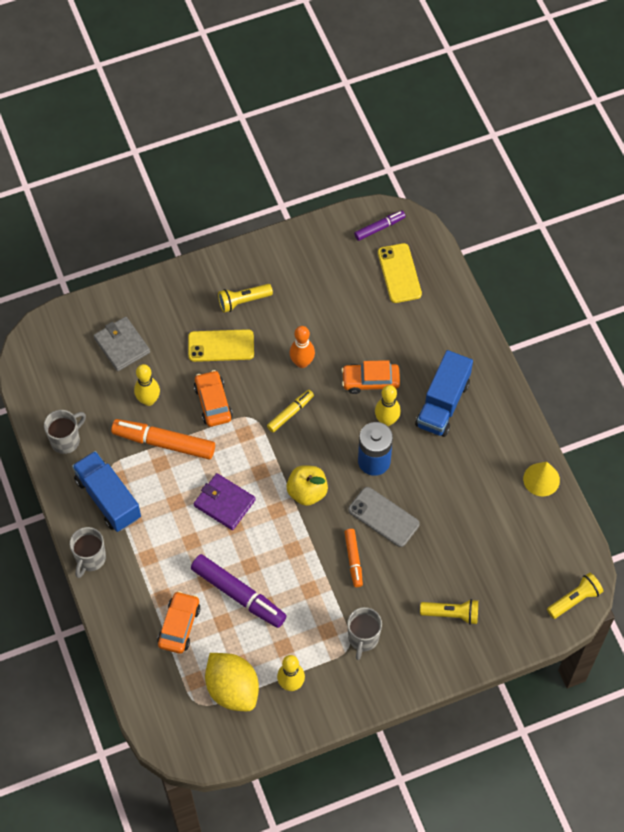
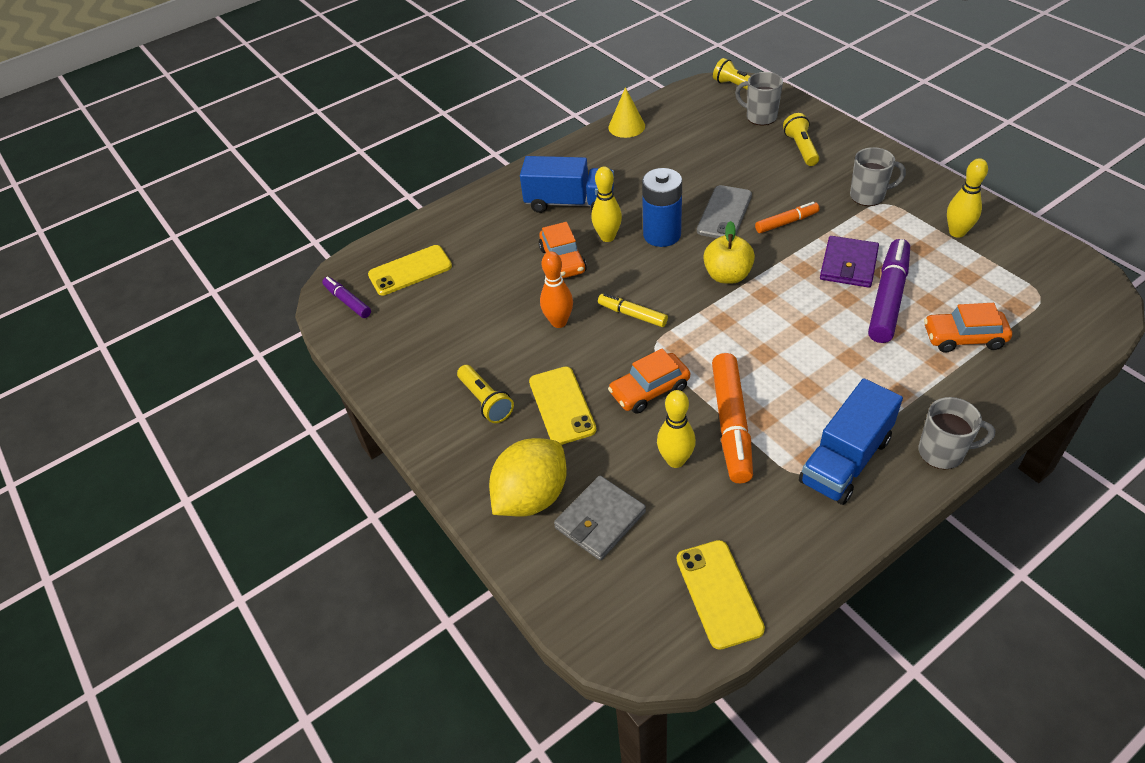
camera: 100 degrees left, 15 degrees down
(48, 393) = (719, 593): none -> yellow phone
(66, 440) = (785, 541): grey mug -> grey mug (760, 117)
(224, 503) = (782, 341): purple wallet -> purple wallet (848, 265)
(232, 689) = (1000, 273): yellow lemon -> yellow lemon (531, 496)

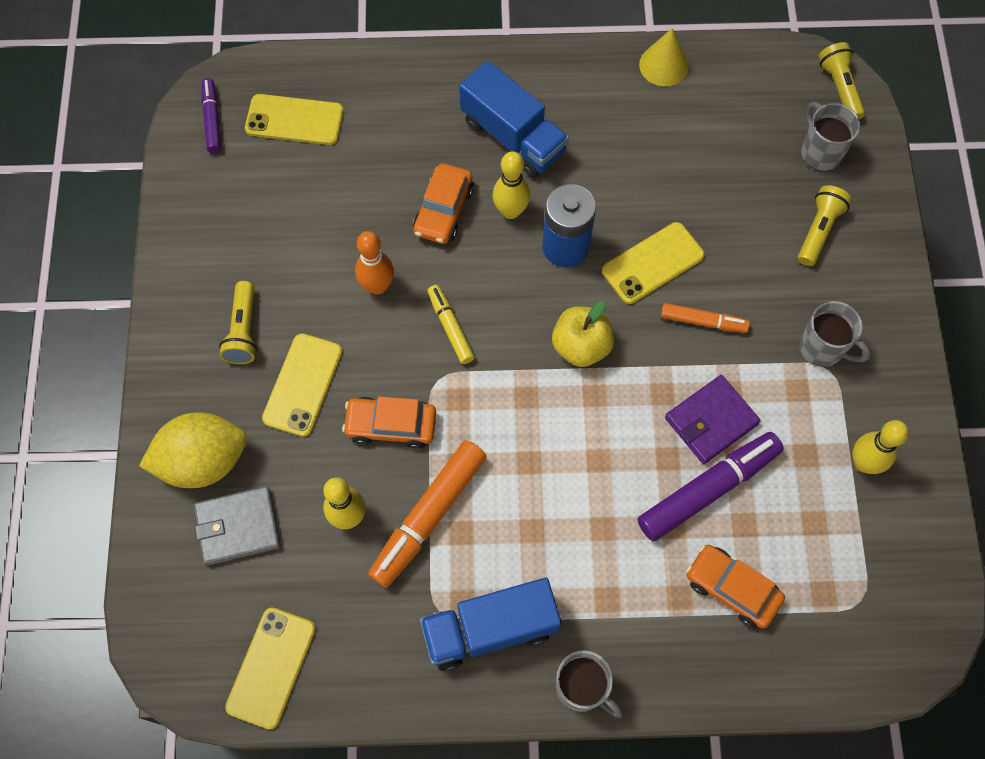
camera: 30 degrees right, 20 degrees up
(724, 213) = (652, 263): grey phone -> yellow phone

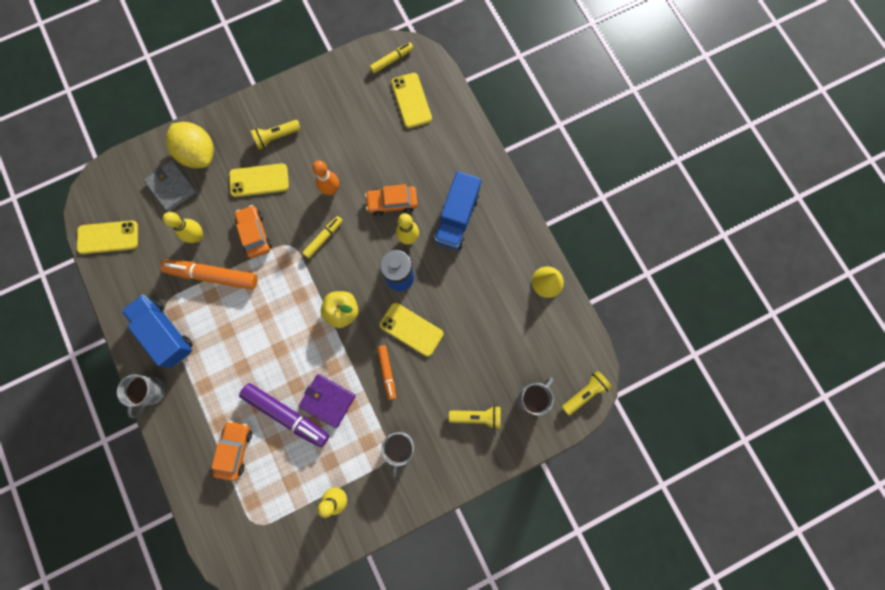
camera: 65 degrees right, 10 degrees up
(212, 120) = (391, 60): purple marker -> yellow marker

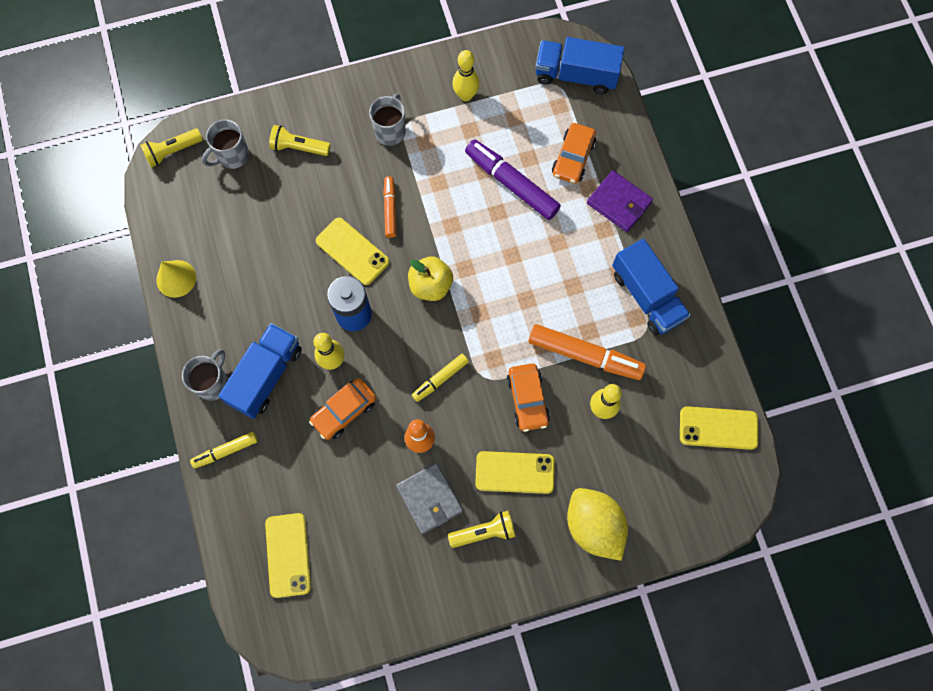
camera: 170 degrees left, 5 degrees down
(152, 392) = (664, 232): grey mug -> grey mug (213, 383)
(172, 187) = (633, 483): grey wallet -> grey wallet (429, 498)
(238, 538) = (576, 75): none -> blue truck
(328, 400) = (463, 190): purple wallet -> purple wallet (619, 203)
(391, 60) = (302, 626): yellow marker -> yellow marker (225, 451)
(392, 202) = (344, 411): orange car -> orange car turned 135 degrees clockwise

